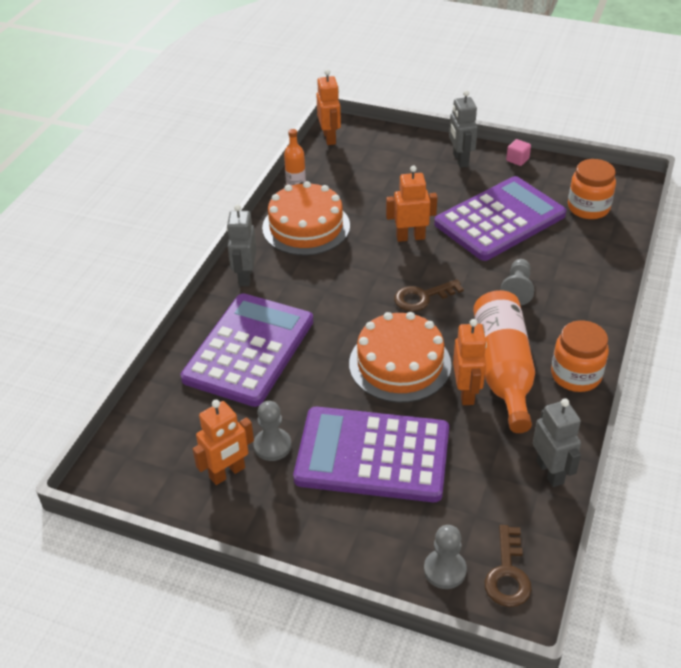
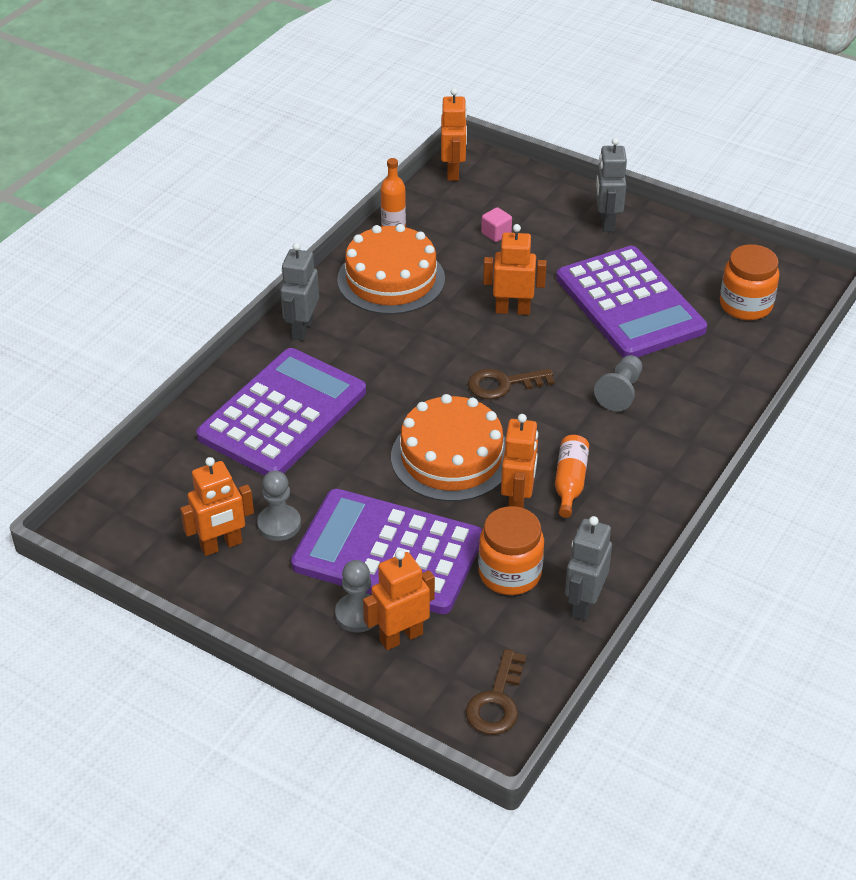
camera: 10 degrees right, 0 degrees up
(407, 529) = (401, 637): none -> orange robot
(444, 570) = (428, 685): grey pawn -> grey pawn (358, 614)
(500, 219) = (629, 304): purple calculator -> purple calculator turned 90 degrees clockwise
(503, 370) = (570, 482): orange bottle -> orange bottle, size x0.50
(517, 160) = (679, 231): pink cube -> pink cube (496, 234)
(550, 472) = (583, 603): grey robot -> grey robot turned 150 degrees counterclockwise
(576, 375) = (653, 502): orange jar -> orange jar (510, 573)

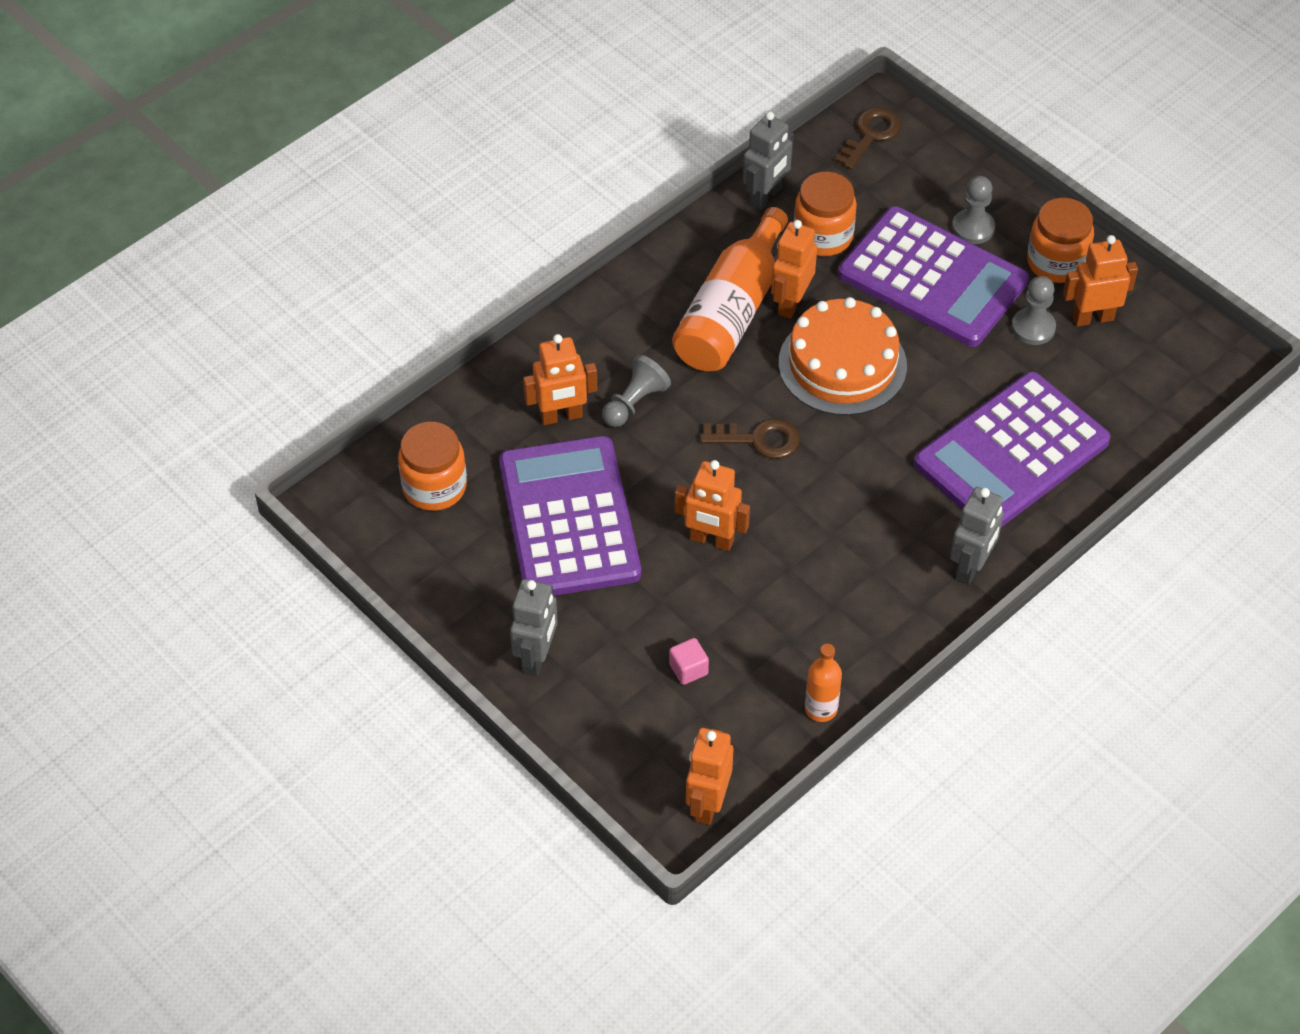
camera: 165 degrees left, 10 degrees up
(264, 594) = (1056, 262): none -> orange jar
(391, 279) = (845, 621): orange cake -> none
(401, 637) = (938, 201): orange robot -> orange robot (561, 416)
(570, 482) = (731, 312): orange bottle -> orange bottle, size x1.99

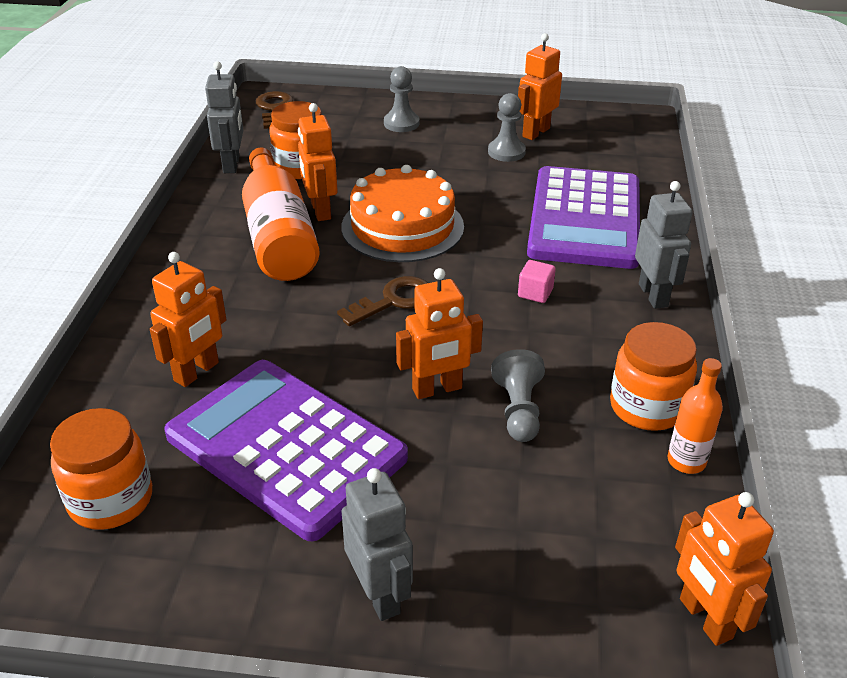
camera: 40 degrees left, 15 degrees down
(634, 403) = (258, 329): grey pawn -> grey pawn (518, 410)
(688, 669) = (539, 505): pink cube -> pink cube (535, 293)
(932, 278) = (407, 156): purple calculator -> none
(1056, 262) = (476, 118): orange jar -> orange jar (647, 407)

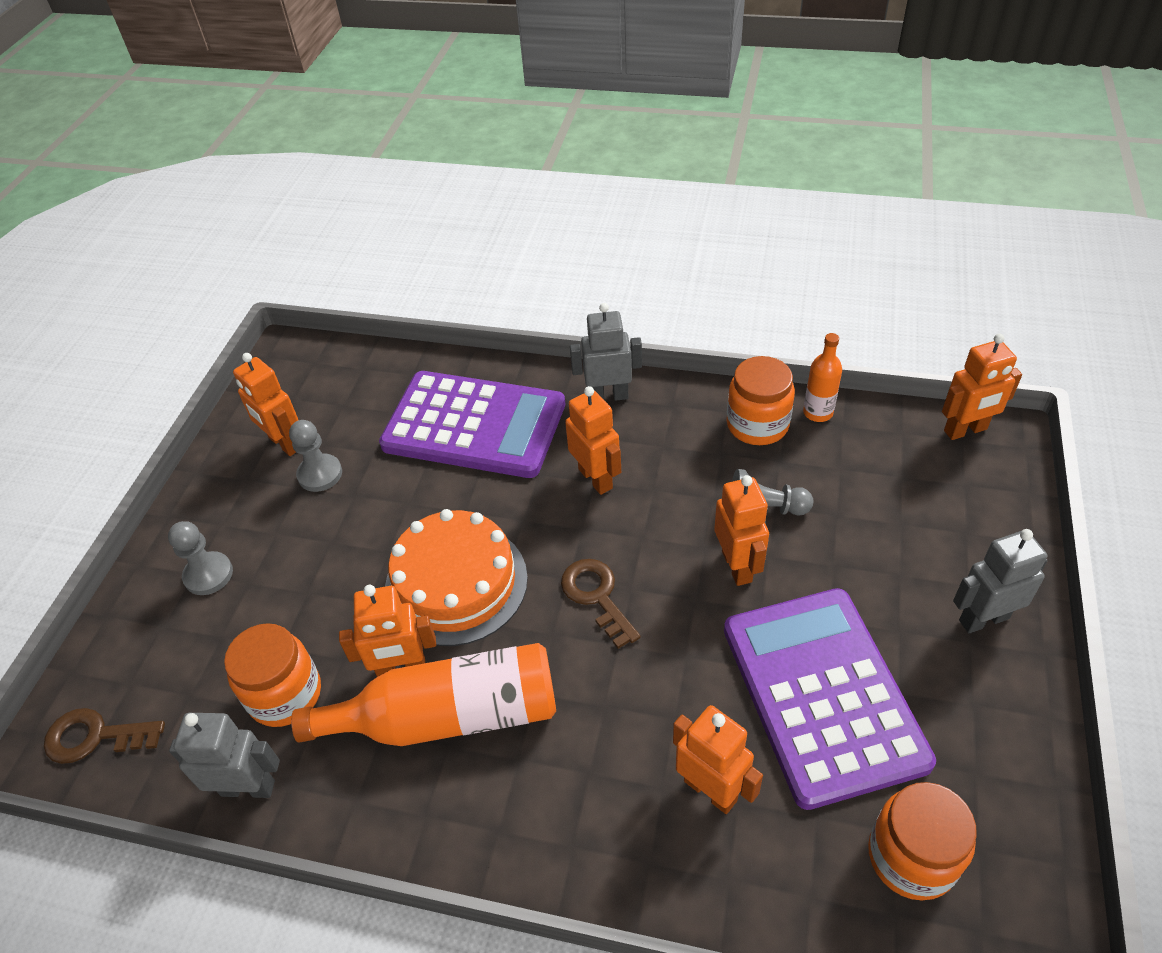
camera: 80 degrees left, 10 degrees up
(286, 447) = (822, 694): purple calculator -> purple calculator turned 120 degrees clockwise
(535, 293) = (596, 478): pink cube -> orange robot

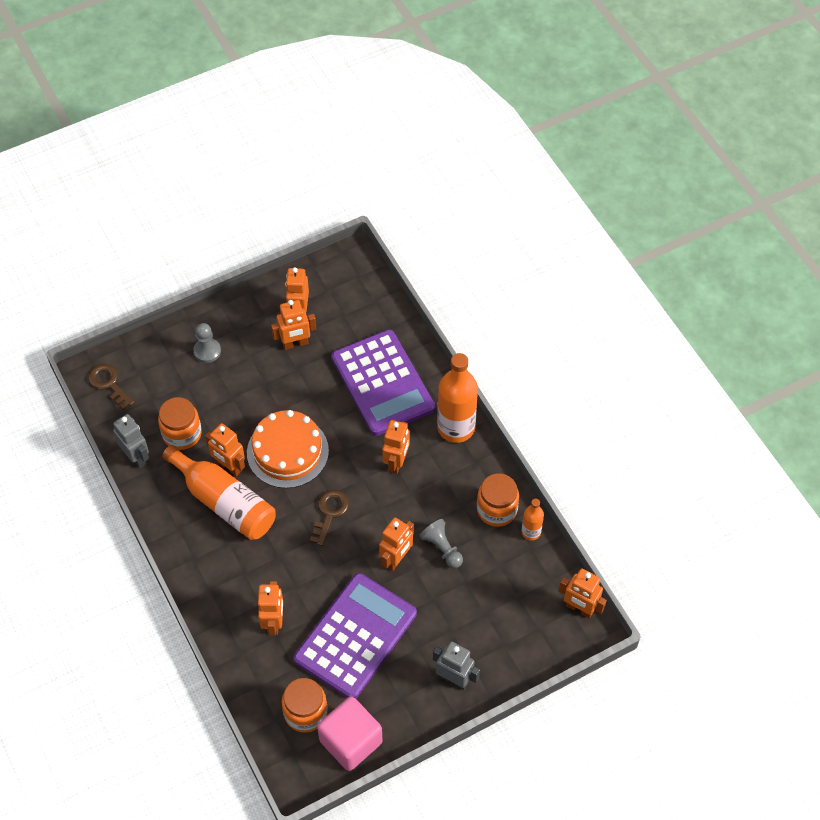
camera: 45 degrees right, 10 degrees up
(320, 474) = (295, 344): grey pawn -> orange robot
(608, 396) = (456, 427): grey robot -> orange bottle
(1009, 824) = (350, 741): none -> pink cube

